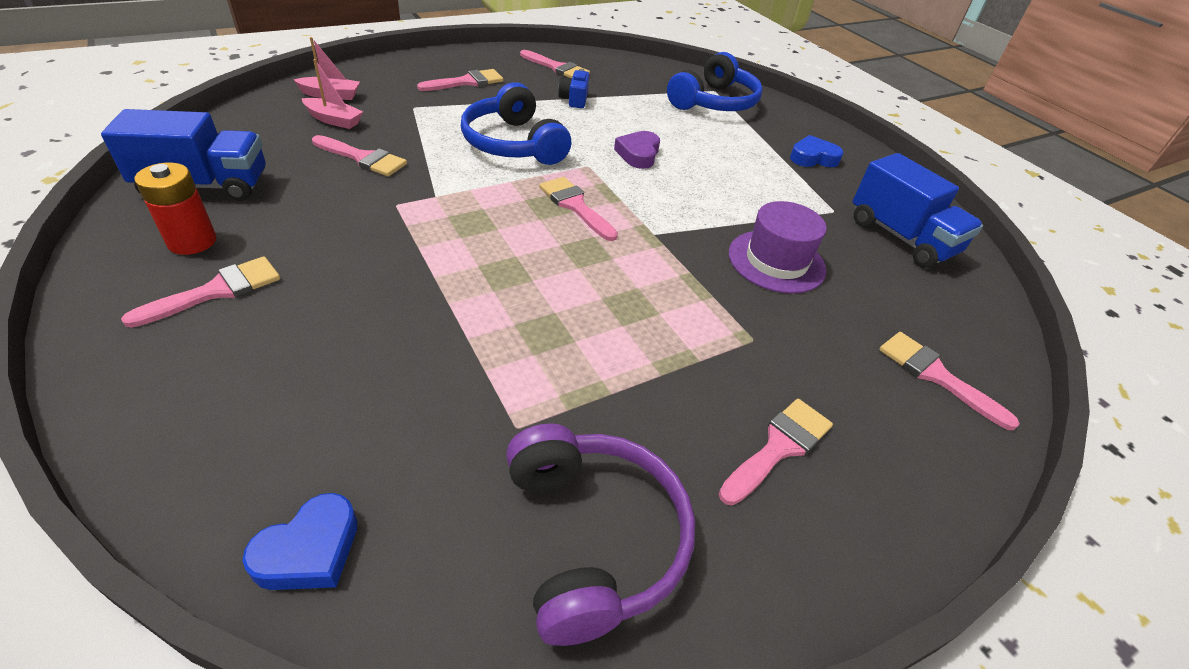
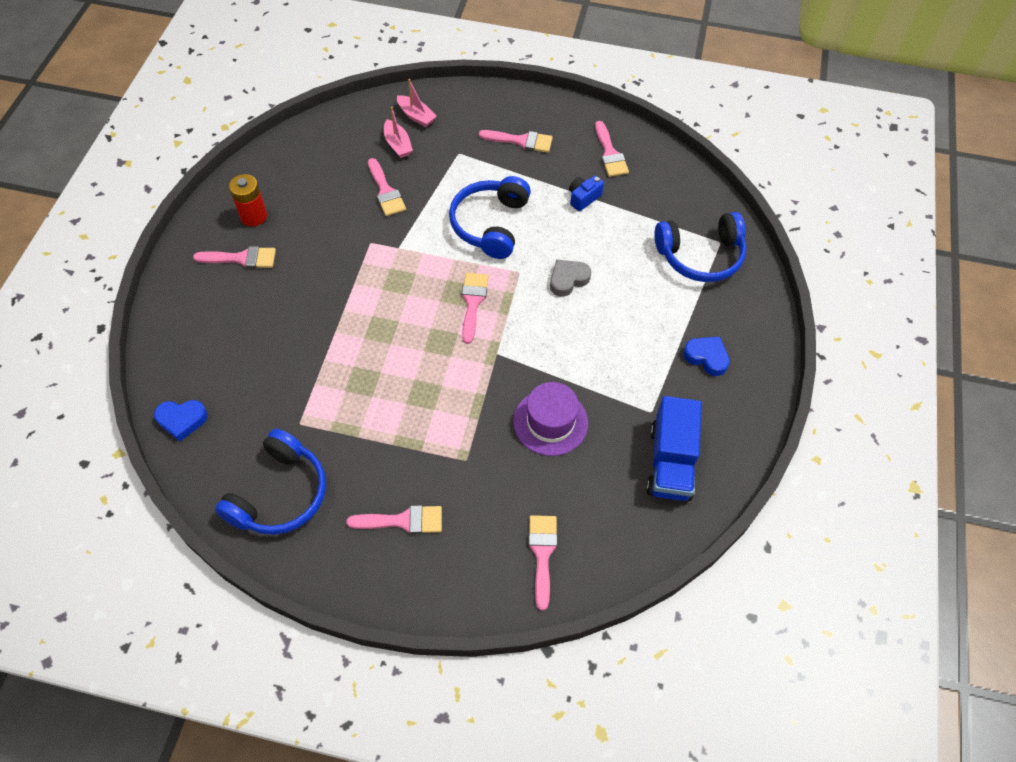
camera: 45 degrees right, 15 degrees up
(205, 185) = (287, 173): blue truck -> none
(593, 537) = (279, 494): purple headphones -> blue headphones
(638, 154) = (568, 280): purple heart -> grey heart

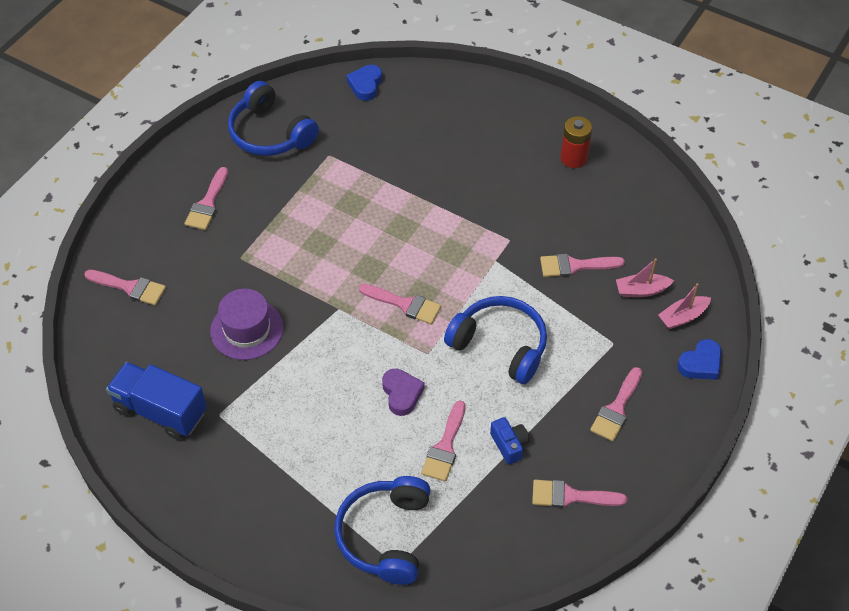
camera: 110 degrees right, 5 degrees down
(242, 258) = (523, 143): pink brush -> pink brush (445, 447)
(568, 280) = (401, 394): grey heart -> purple heart
(706, 357) = (255, 488): blue heart -> blue heart (700, 363)

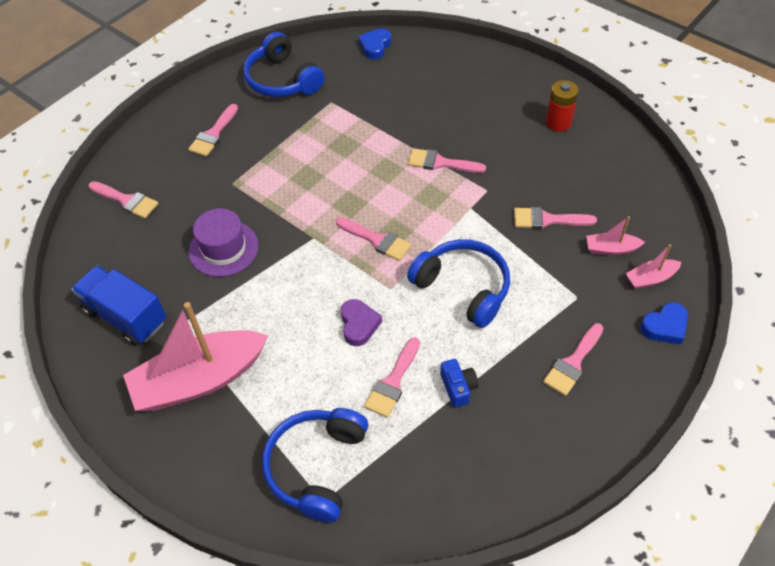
camera: 10 degrees right, 0 degrees up
(252, 466) = (199, 380): none -> pink boat
(570, 496) = (514, 448): pink brush -> pink brush (440, 163)

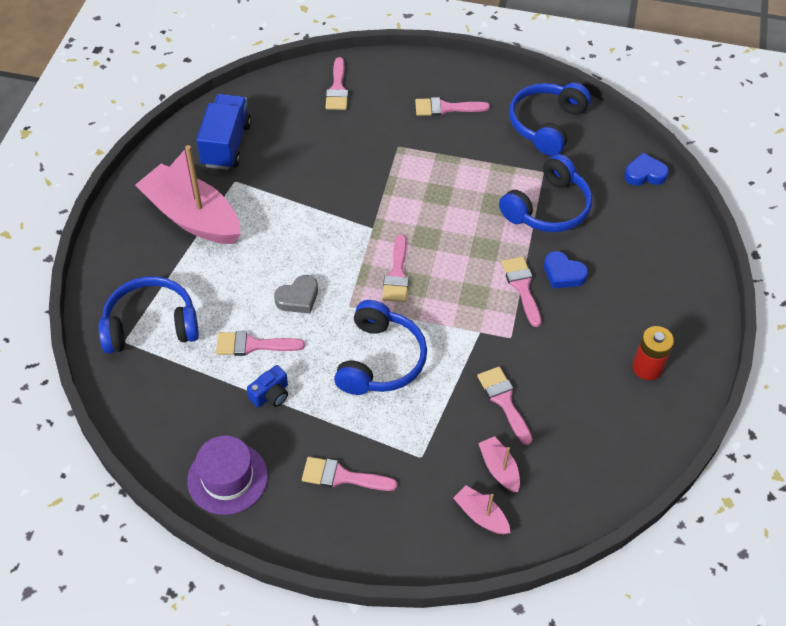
camera: 60 degrees right, 0 degrees up
(223, 248) = (325, 173): purple hat -> purple hat (227, 478)
(359, 325) = (298, 298): purple heart -> grey heart
(370, 114) = (548, 208): none -> blue headphones
(665, 326) = (426, 545): blue heart -> blue heart (563, 274)

